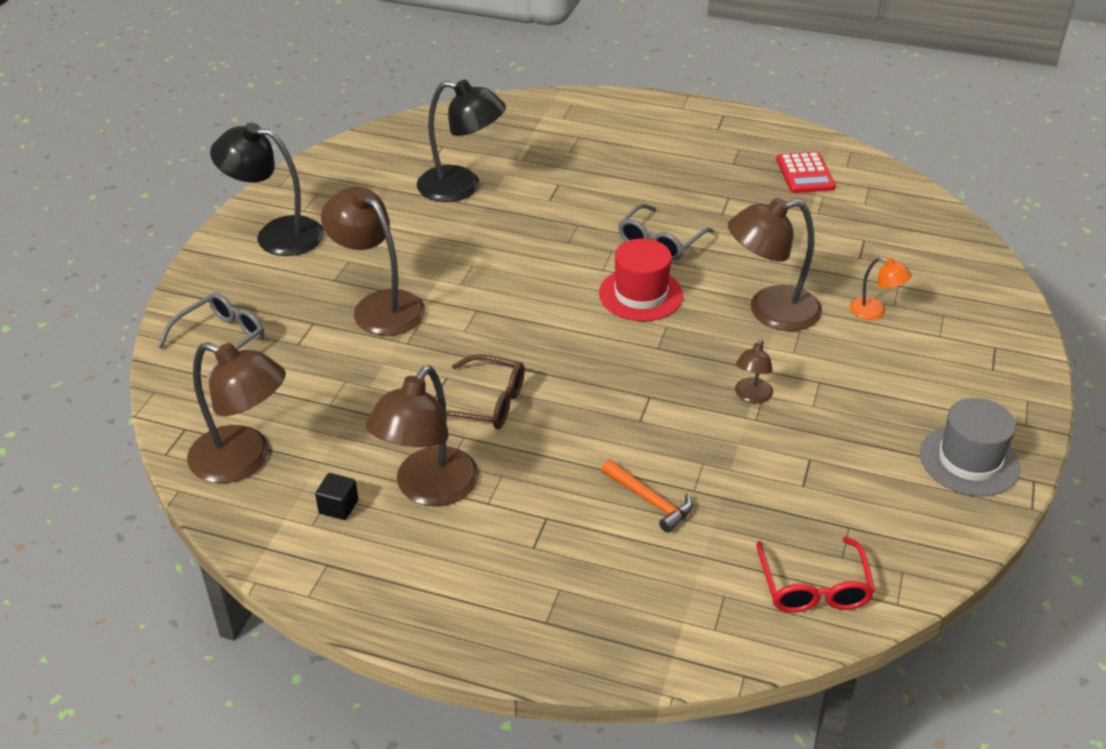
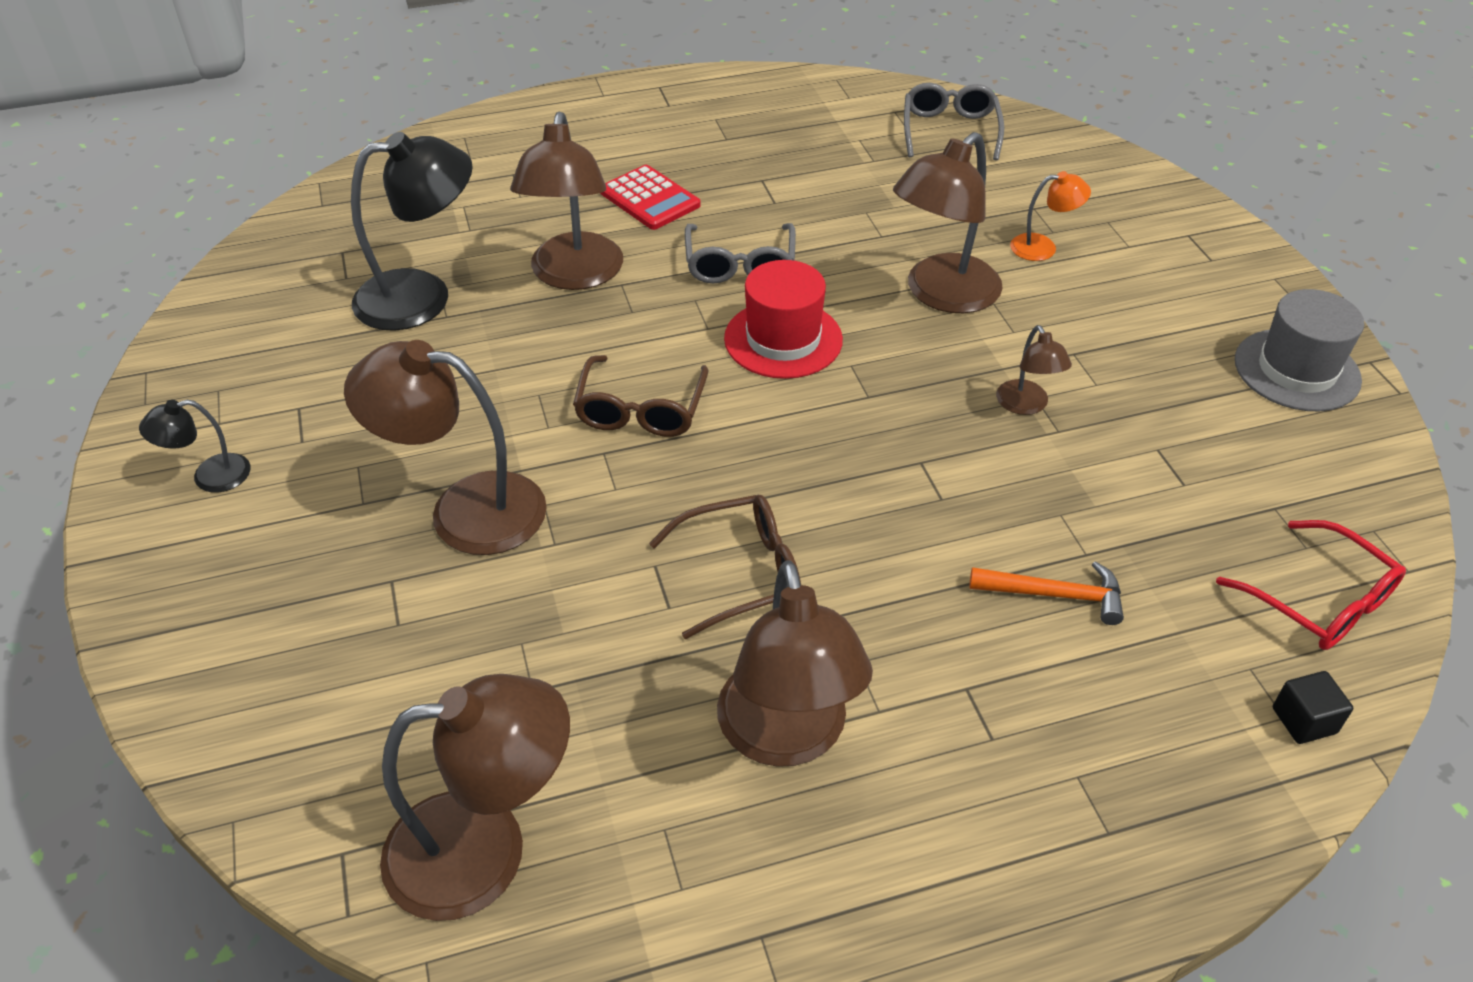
camera: 35 degrees left, 5 degrees up
(221, 339) = (269, 678): grey glasses -> grey glasses (950, 130)
(276, 235) = (209, 477): black lamp -> black lamp, size x0.50
(338, 507) = (692, 837): black cube -> black cube (1304, 720)
(518, 297) = (641, 410): none -> brown glasses
(556, 209) = (574, 275): none -> brown lamp
(805, 174) = (815, 121): red calculator -> red calculator (650, 199)

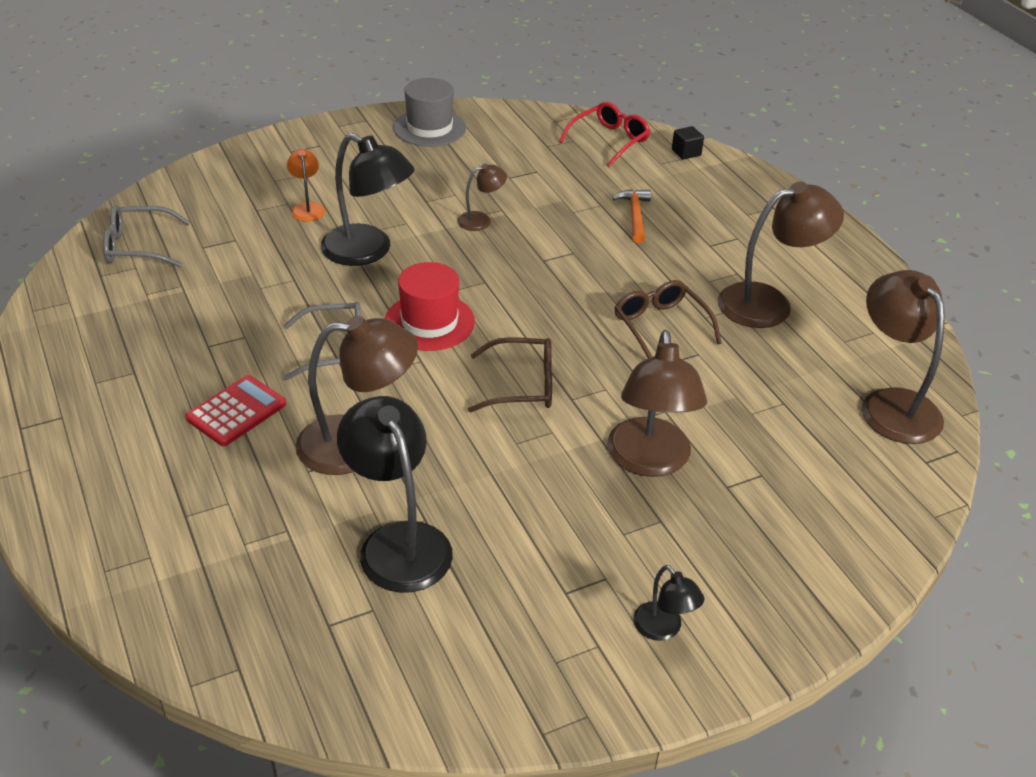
camera: 100 degrees left, 5 degrees down
(941, 295) = (368, 251): brown lamp -> black lamp

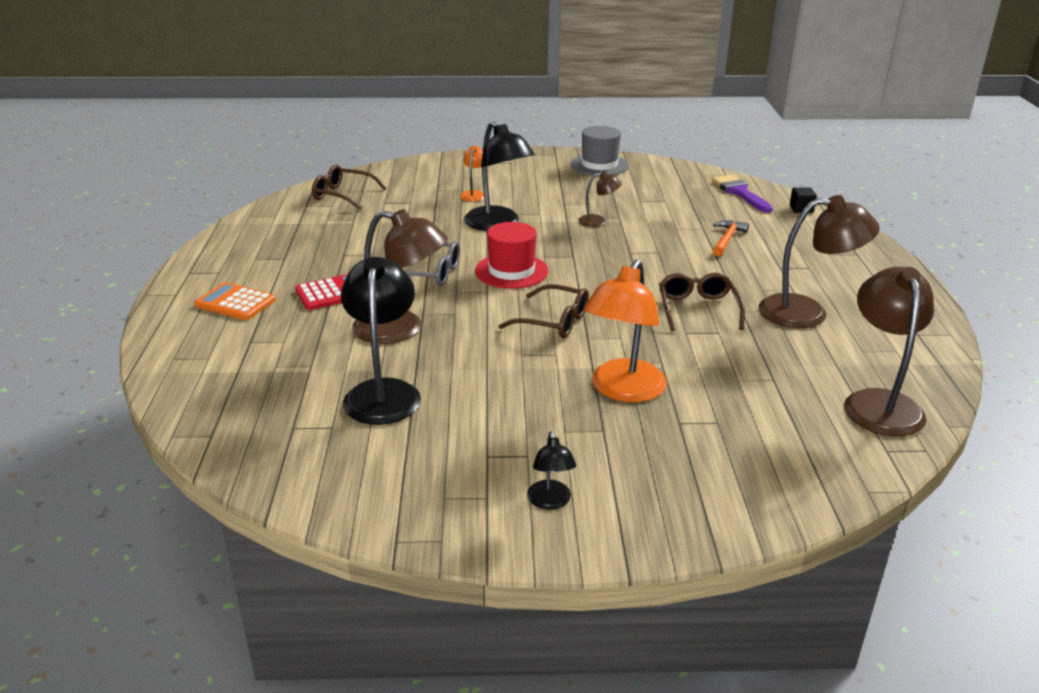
camera: 25 degrees right, 10 degrees down
(121, 460) = (235, 302): none -> orange calculator
(138, 246) = (342, 195): grey glasses -> brown glasses
(609, 140) = (739, 192): red glasses -> purple brush
(649, 461) = (623, 390): brown lamp -> orange lamp

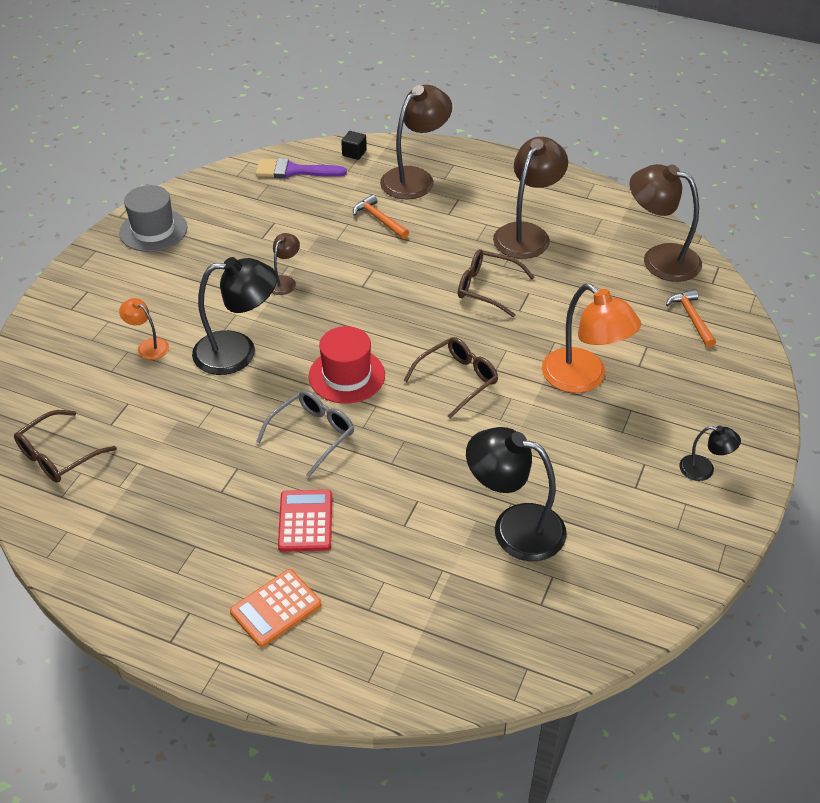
camera: 65 degrees left, 15 degrees up
(401, 329) = (411, 486): brown lamp -> brown lamp (415, 178)
(802, 446) = (691, 318): none -> orange hammer

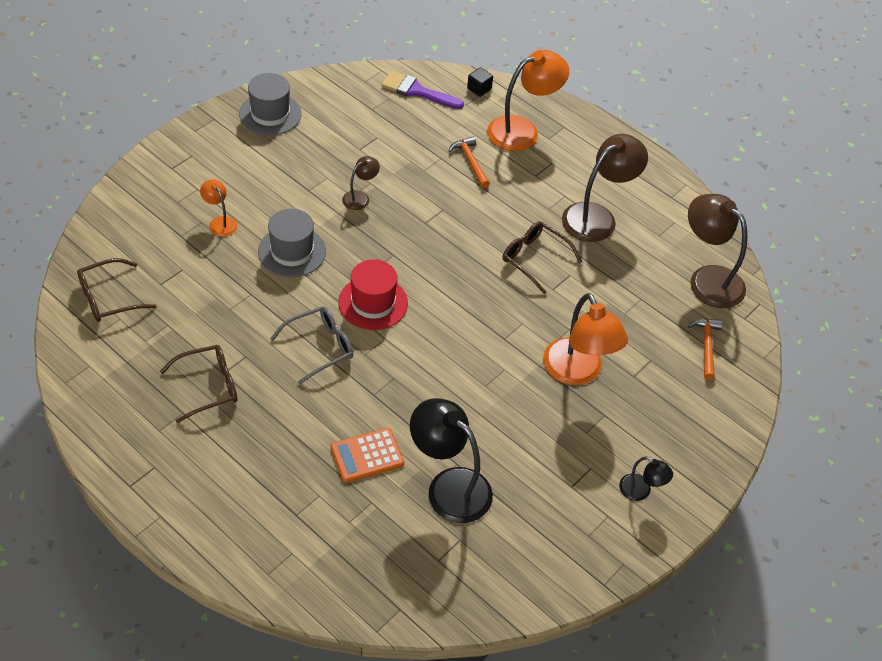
camera: 15 degrees right, 5 degrees up
(238, 352) = (292, 251): black lamp -> grey hat
(276, 608) = (223, 487): orange calculator -> orange calculator (367, 456)
(305, 521) = (279, 421): red calculator -> none
(415, 178) = (522, 130): brown lamp -> orange lamp
(457, 380) = (466, 337): brown glasses -> brown glasses (209, 386)

